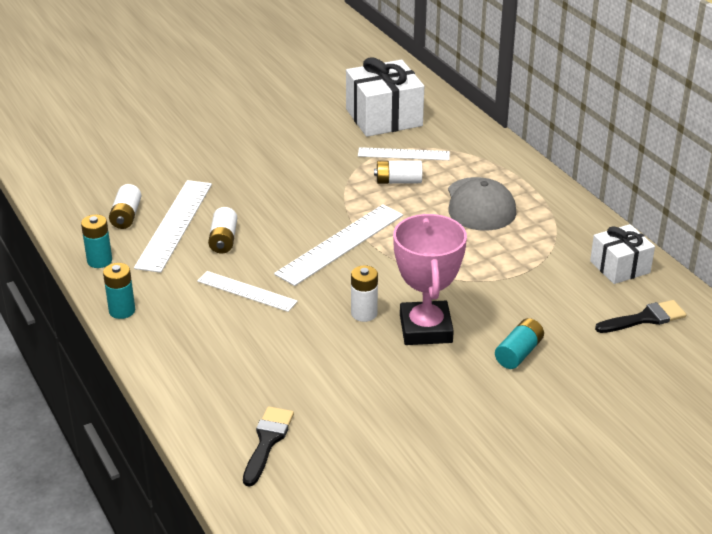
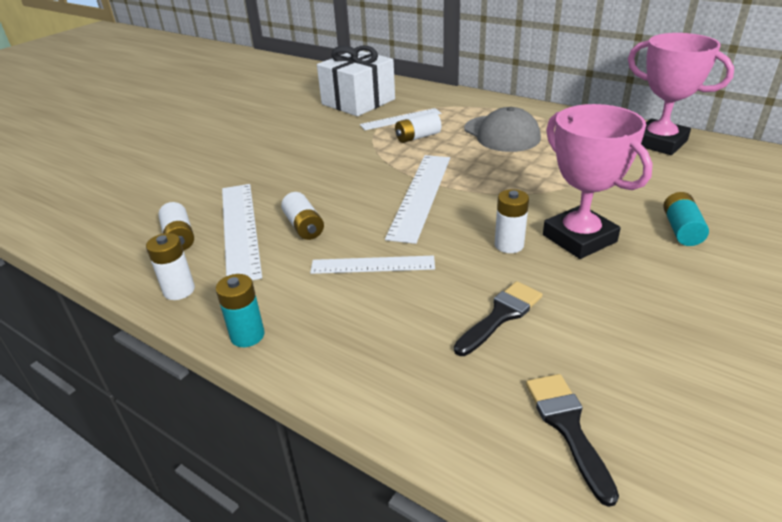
camera: 25 degrees left, 0 degrees up
(99, 261) = (179, 290): turquoise battery -> white battery
(620, 267) = (659, 143): white gift -> pink trophy
(645, 318) = (730, 170): black brush -> black brush (500, 316)

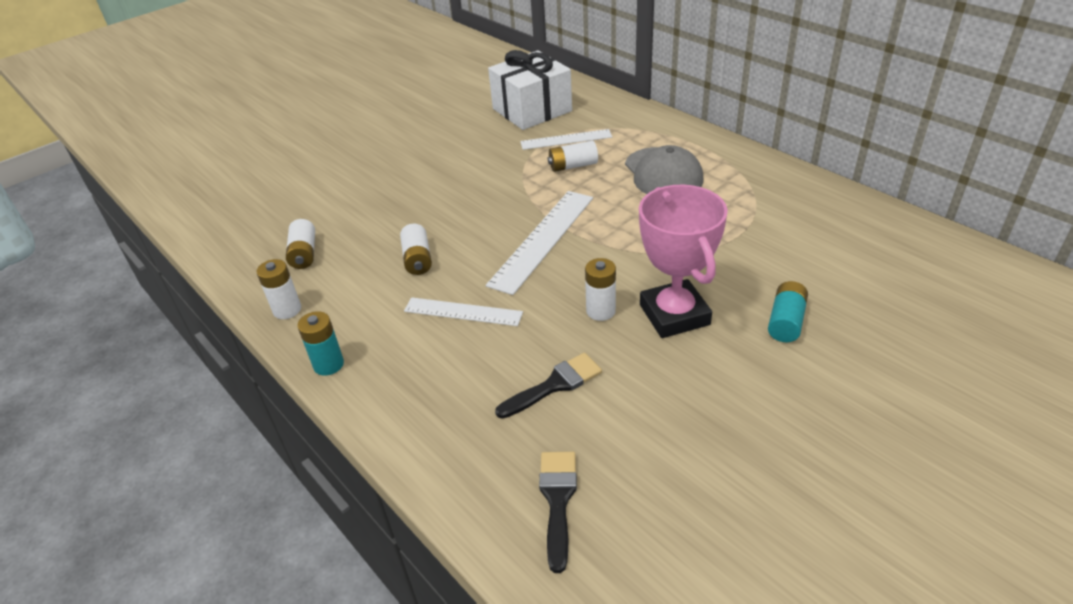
camera: 15 degrees right, 5 degrees up
(240, 229) = (360, 253): white ruler -> none
(659, 143) = (831, 208): pink trophy -> none

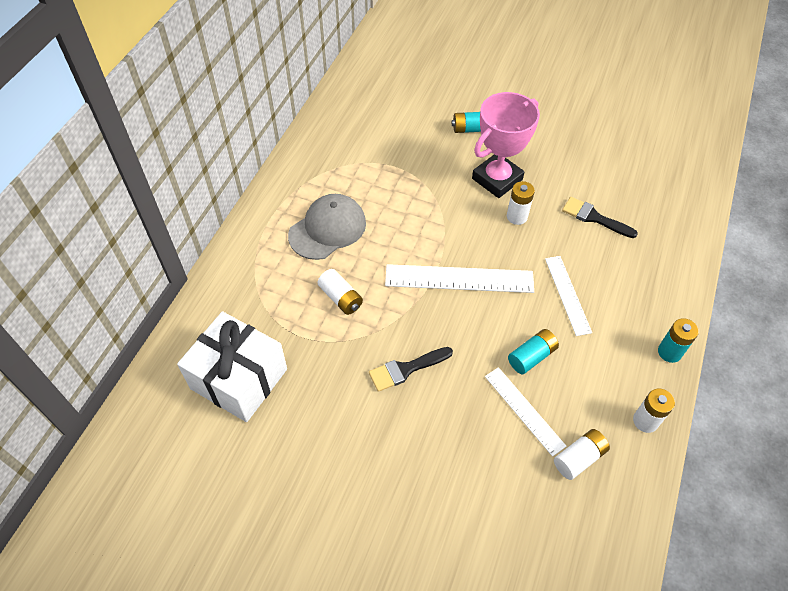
camera: 120 degrees left, 15 degrees up
(417, 259) = (531, 357): white battery -> turquoise battery
(558, 501) = (664, 189): black brush -> black brush (406, 369)
(566, 139) = (294, 321): white ruler -> white ruler (524, 410)

